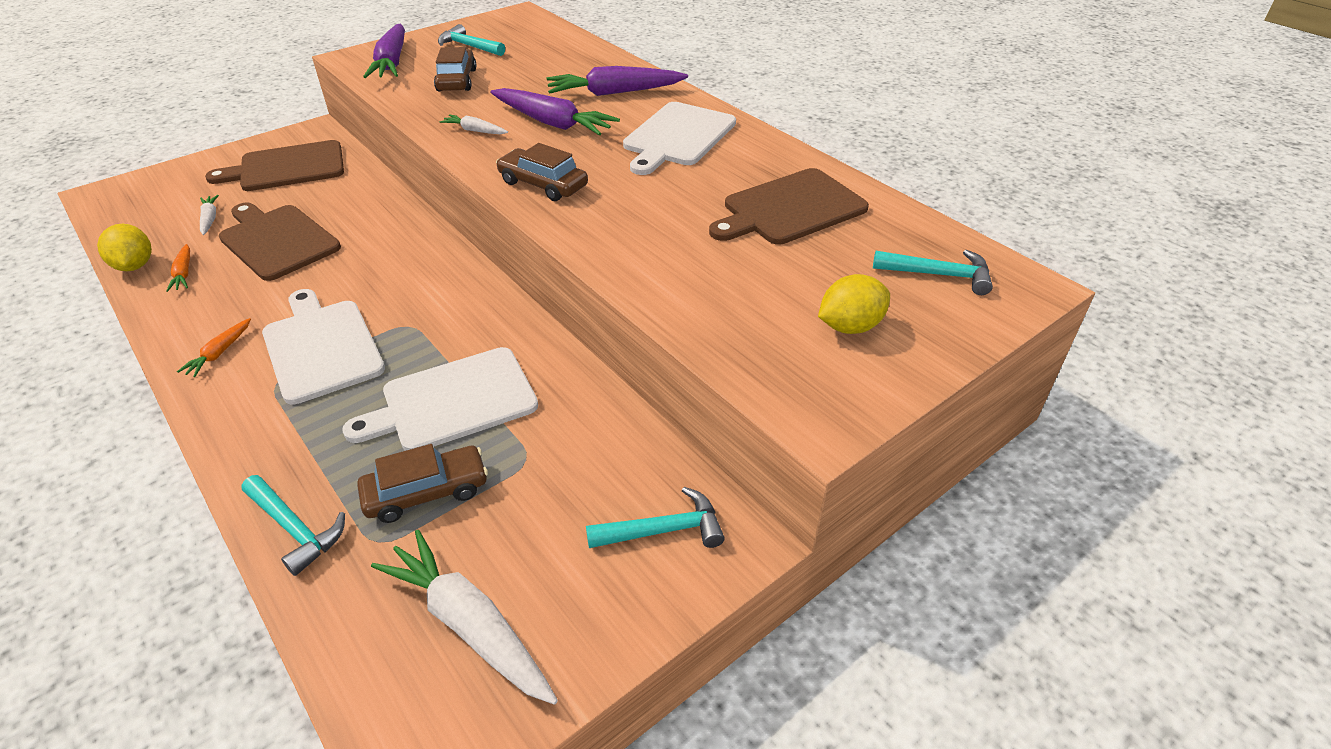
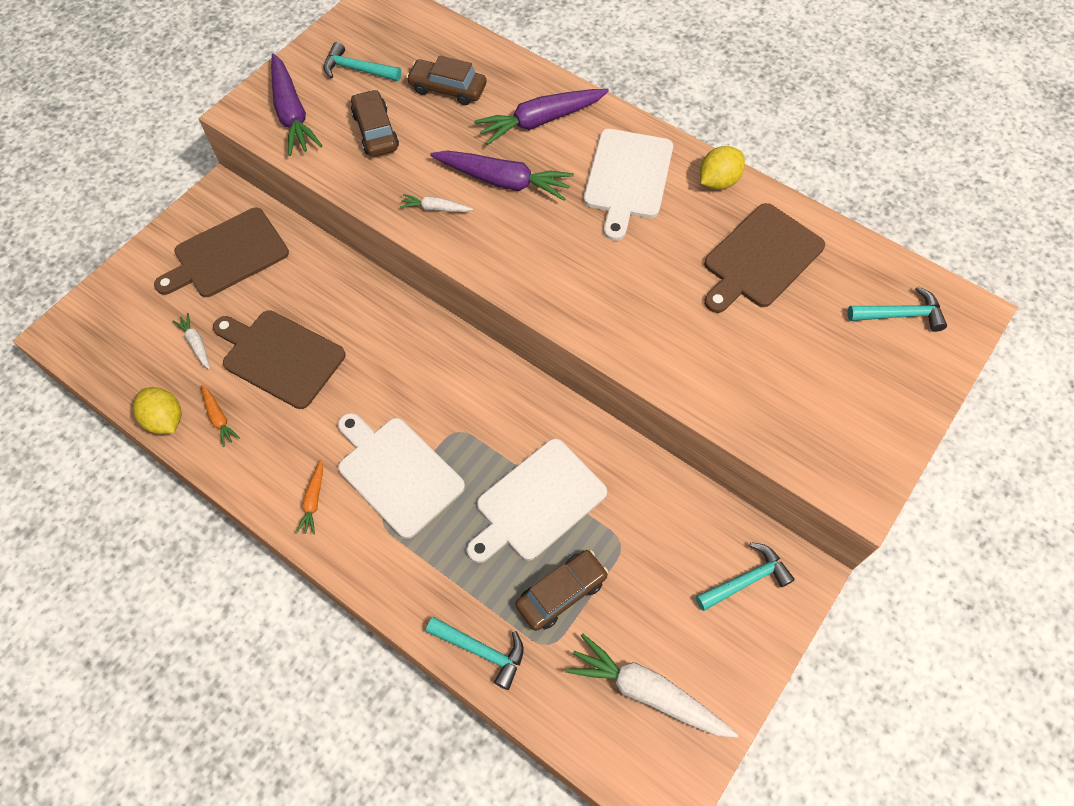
camera: 15 degrees left, 20 degrees up
(543, 184) = (537, 273): brown car -> brown car (447, 89)
(850, 326) = (850, 390): yellow lemon -> yellow lemon (718, 181)

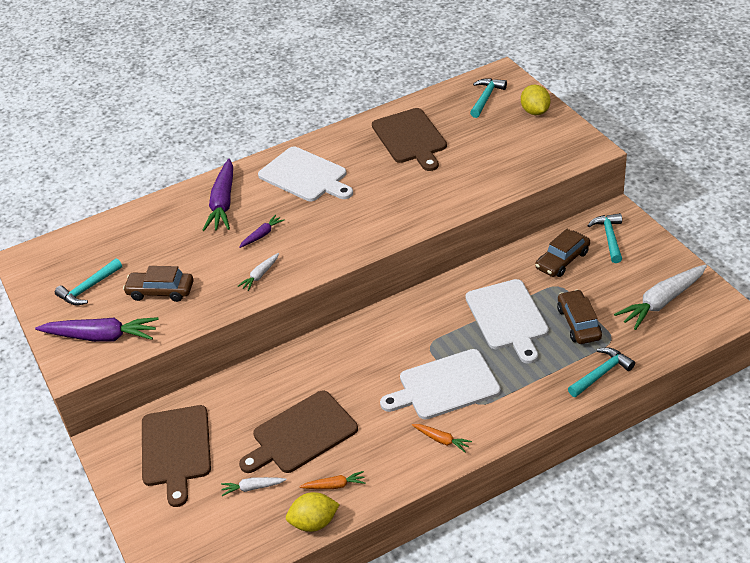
camera: 60 degrees left, 20 degrees down
(447, 89) = (152, 243): brown car -> brown car (562, 260)
(503, 181) = (262, 235): purple carrot -> purple carrot, size x0.49
(718, 181) = (338, 138): yellow lemon -> yellow lemon (535, 112)

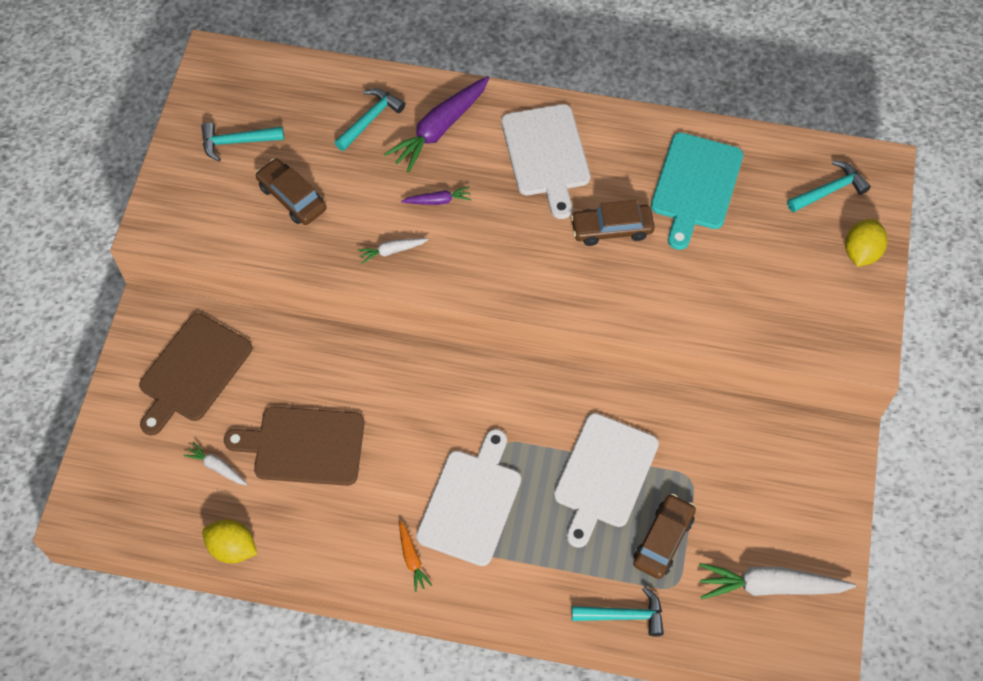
camera: 35 degrees right, 20 degrees up
(101, 336) = (200, 210): purple carrot -> none
(334, 485) = (281, 525): orange carrot -> none
(410, 138) = (695, 185): brown cutting board -> turquoise cutting board
(445, 386) = (471, 502): white cutting board -> white cutting board turned 90 degrees clockwise
(562, 260) = (726, 451): brown car -> brown car (611, 229)
(609, 237) = (803, 463): turquoise hammer -> turquoise hammer (370, 119)

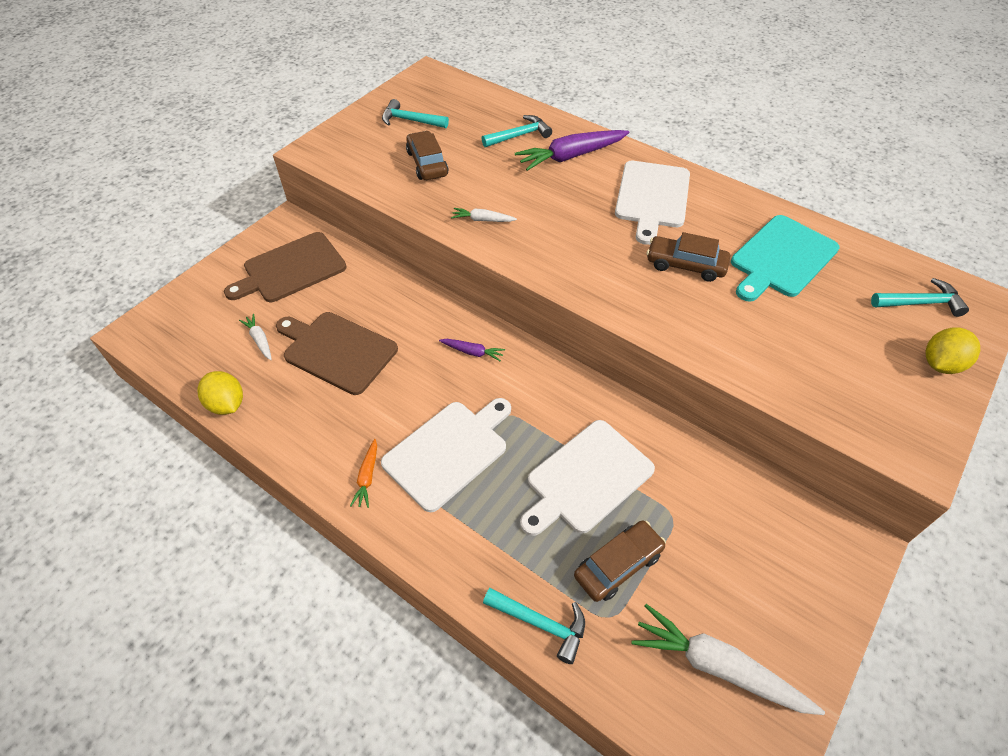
camera: 25 degrees right, 10 degrees down
(438, 201) = (541, 199): purple carrot -> purple carrot (472, 352)

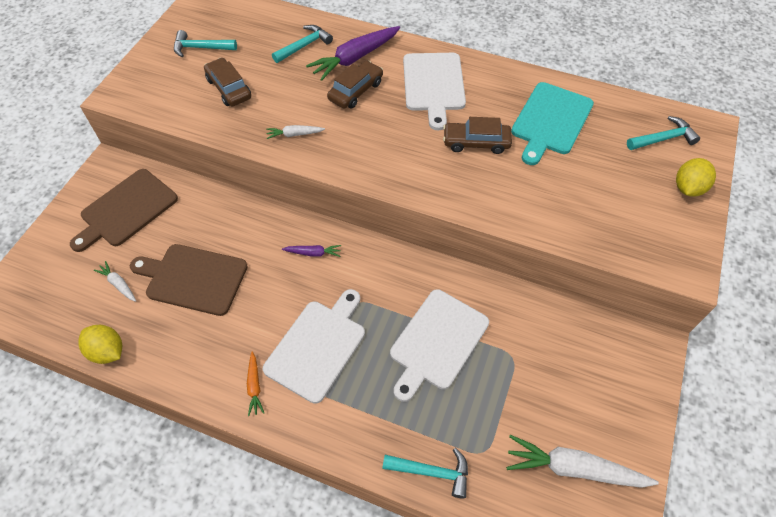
camera: 15 degrees left, 5 degrees up
(618, 565) = (480, 408): brown car -> brown car (356, 91)

